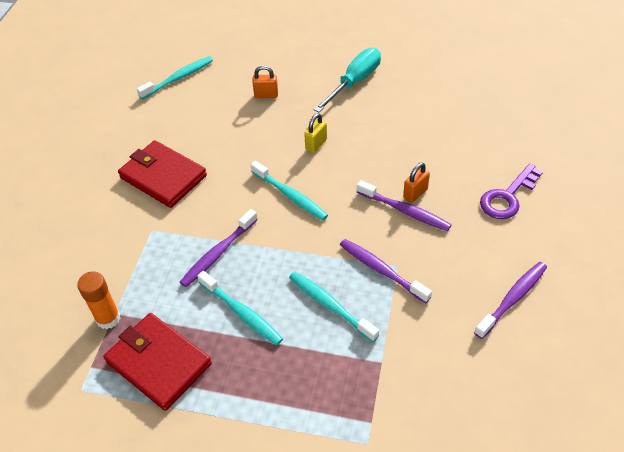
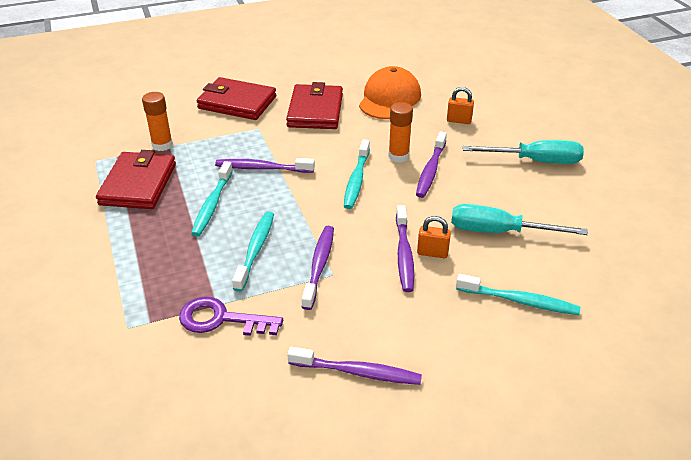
camera: 55 degrees right, 10 degrees down
(91, 228) = (237, 102): none -> red wallet
(178, 78) = (426, 73): turquoise toothbrush -> turquoise toothbrush (519, 301)
(194, 120) = (389, 99): none -> orange cap
(266, 95) = (459, 120): orange padlock -> orange padlock turned 45 degrees counterclockwise
(281, 154) = (398, 156): none -> orange glue stick
(316, 144) = (430, 170): yellow padlock -> purple toothbrush
(418, 145) = (499, 232): none -> turquoise screwdriver
(507, 197) = (494, 321): purple key -> purple key (221, 319)

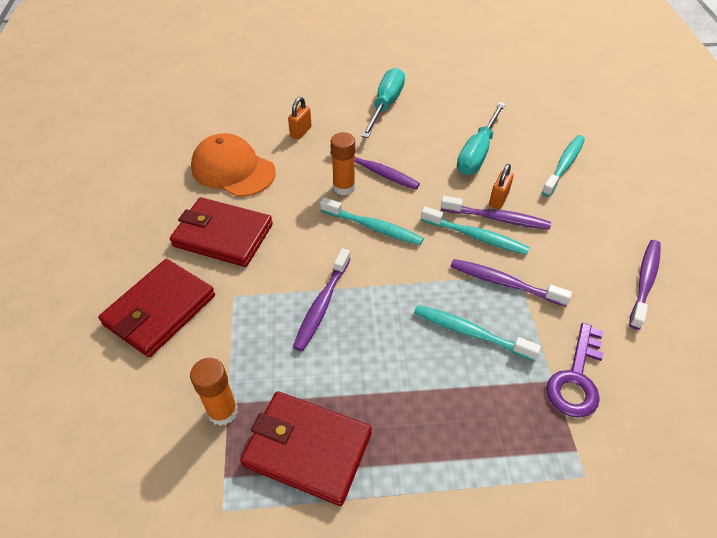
camera: 75 degrees left, 10 degrees up
(212, 204) = (378, 365): turquoise toothbrush -> turquoise toothbrush (476, 236)

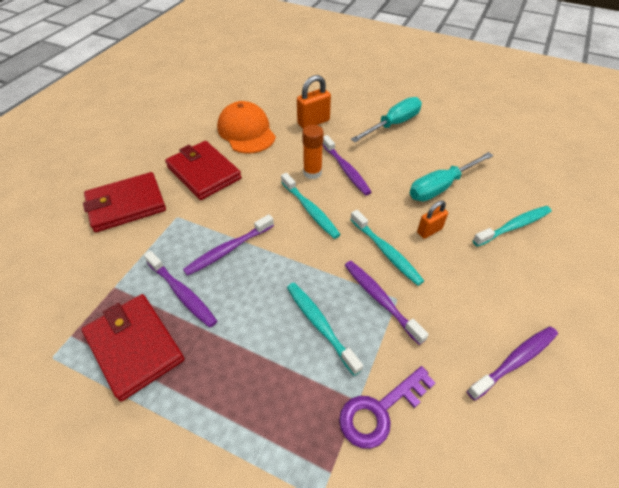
camera: 30 degrees right, 0 degrees up
(223, 411) = (106, 290): orange glue stick -> none
(300, 132) = (313, 122): orange padlock -> orange padlock, size x1.54
(497, 218) = (416, 245): purple toothbrush -> purple toothbrush (182, 293)

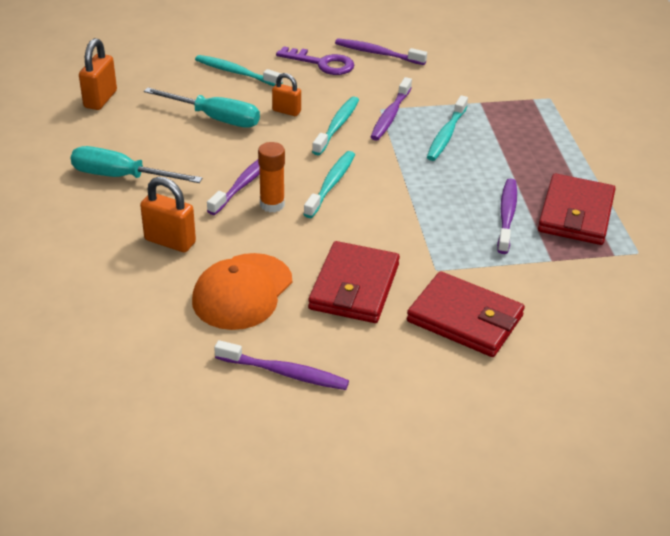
camera: 125 degrees left, 10 degrees down
(228, 249) = (434, 213): purple toothbrush -> purple toothbrush (284, 373)
(380, 410) = (475, 92): purple key -> purple key (322, 63)
(499, 142) = (100, 99): none -> orange padlock

